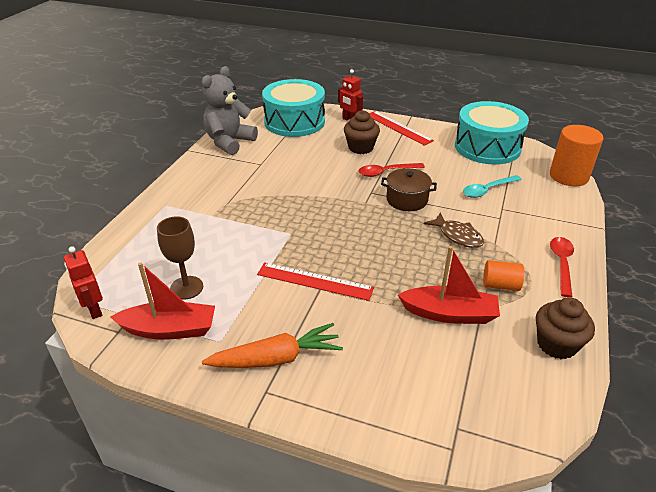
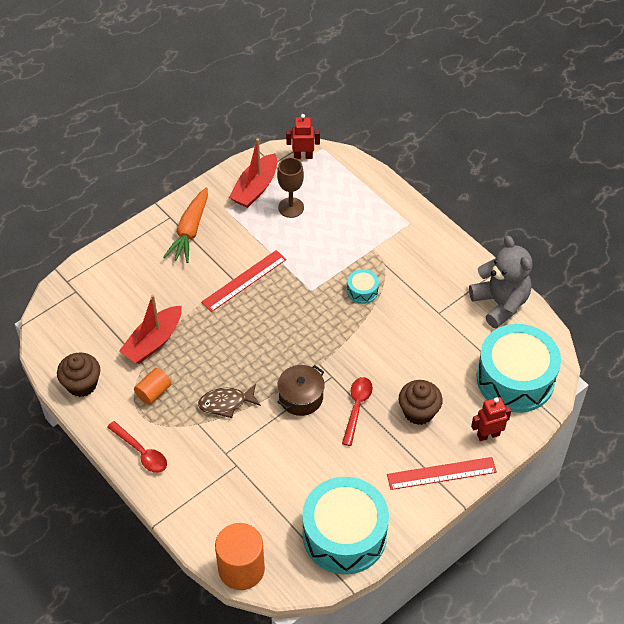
camera: 120 degrees right, 15 degrees up
(268, 205) = (362, 291): none -> turquoise drum
(487, 190) = (270, 474): turquoise spoon -> none

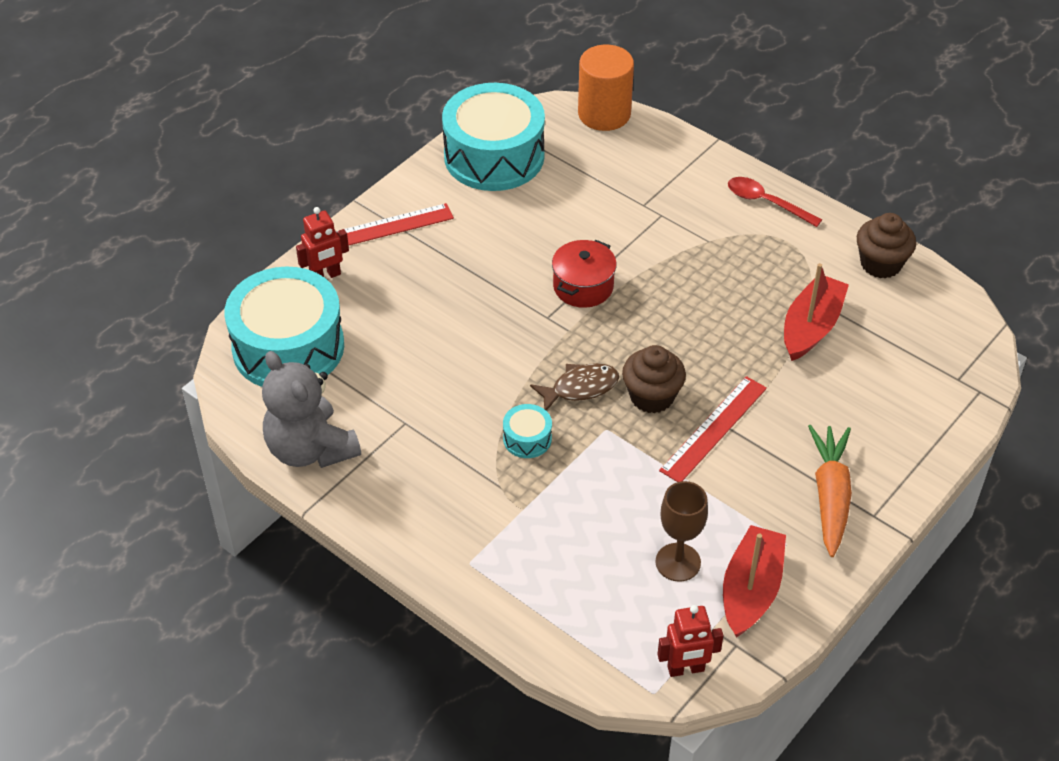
camera: 170 degrees right, 5 degrees down
(153, 392) = (781, 267): orange cylinder -> none
(226, 403) = (681, 267): brown fish -> brown fish (580, 388)
(301, 397) = (583, 286): brown pot -> red pot
(357, 407) = (505, 284): red spoon -> none
(418, 412) = (421, 290): brown cupcake -> brown cupcake (652, 396)

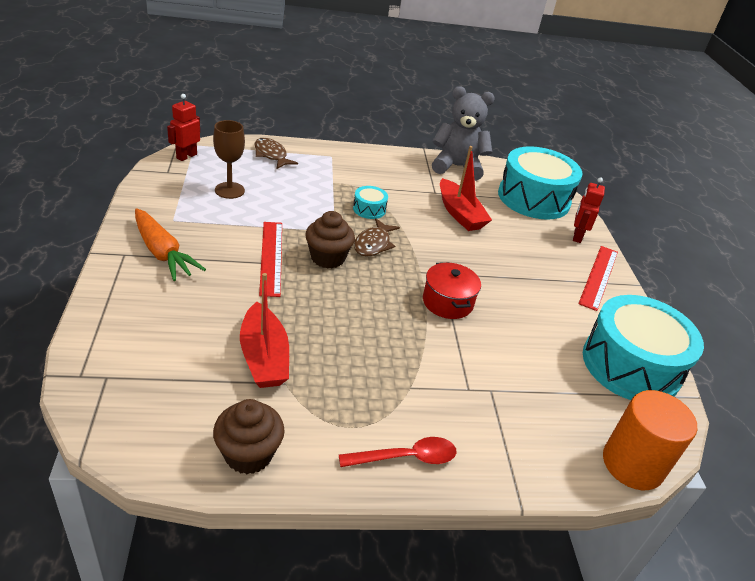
camera: 130 degrees right, 10 degrees down
(557, 610) = (271, 155): none -> brown fish
(751, 590) = (177, 193): red boat -> red boat (459, 214)

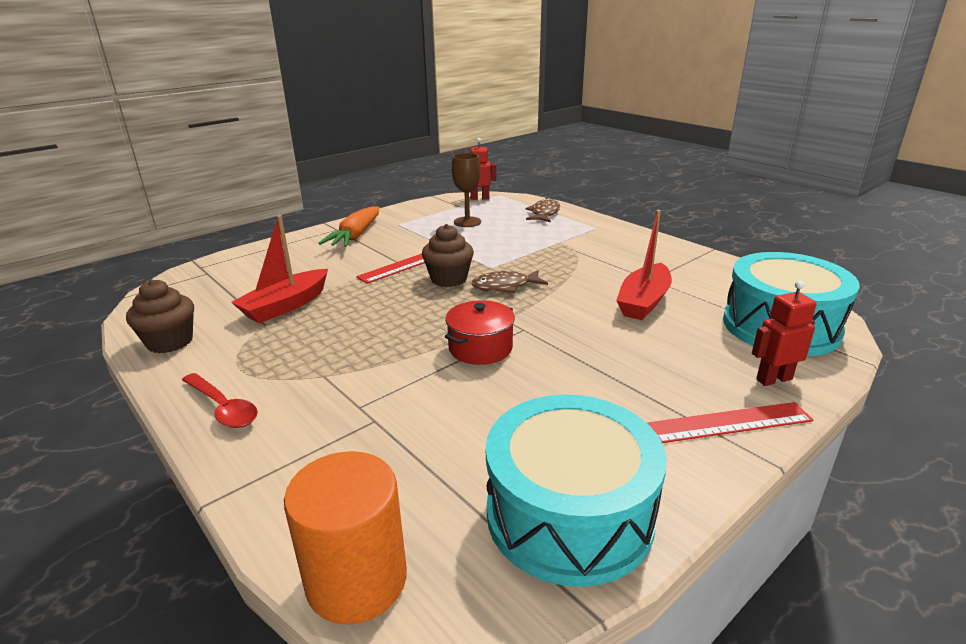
camera: 60 degrees right, 10 degrees down
(369, 209) = (553, 266): turquoise drum -> none
(457, 167) = (724, 271): grey teddy bear -> none

